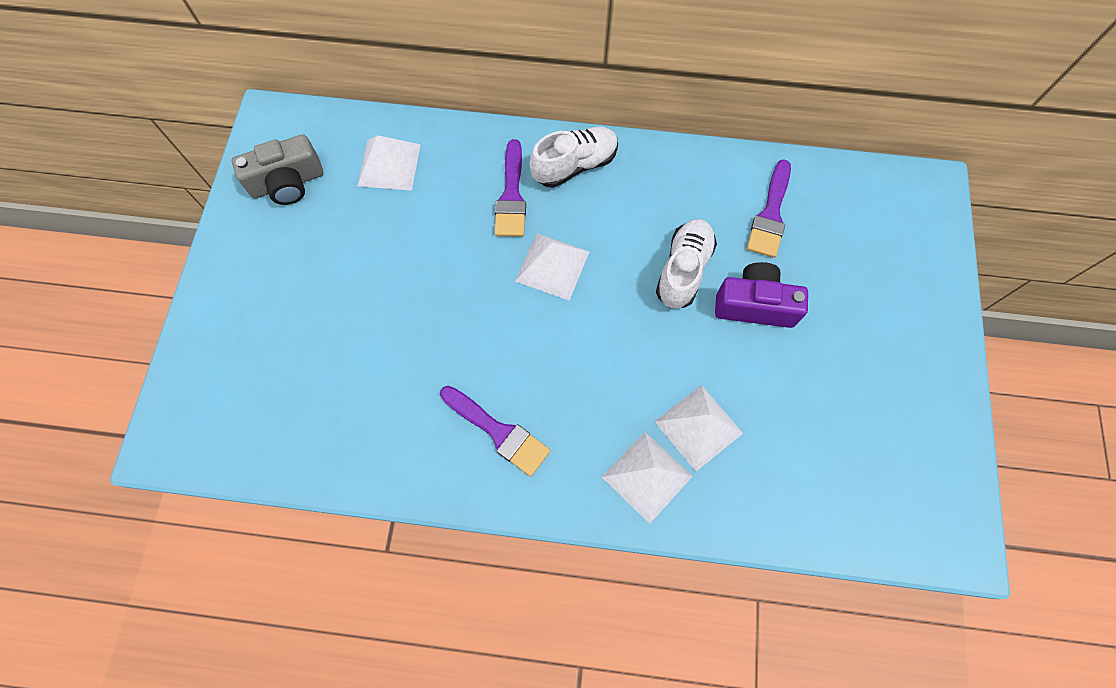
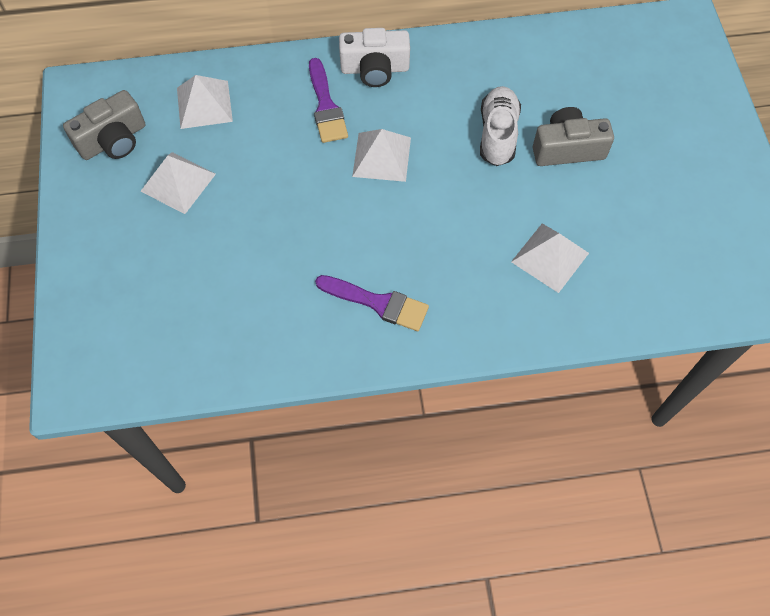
camera: 15 degrees left, 5 degrees down
(575, 165) = (375, 69): white shoe -> white camera
(647, 476) = (518, 307): white pyramid -> white pyramid (178, 182)
(754, 305) = (567, 148): purple camera -> grey camera
(770, 214) = (558, 73): purple brush -> none

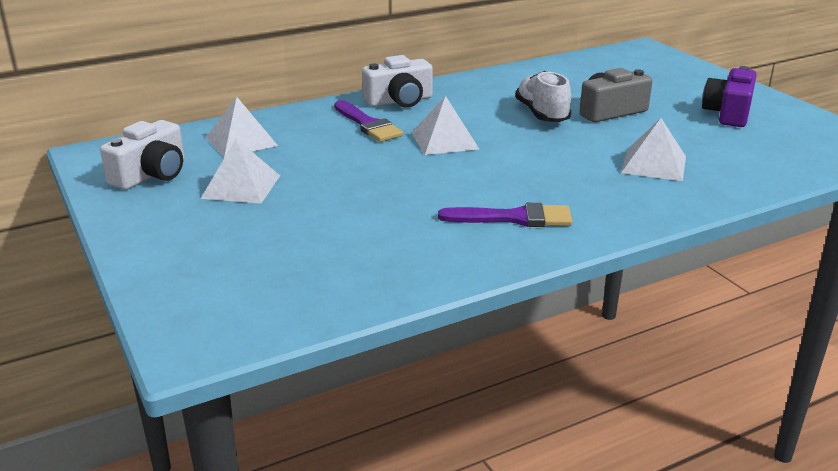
camera: 20 degrees left, 35 degrees down
(113, 140) = (151, 175): grey camera -> white camera
(685, 187) = (728, 113): none -> purple camera

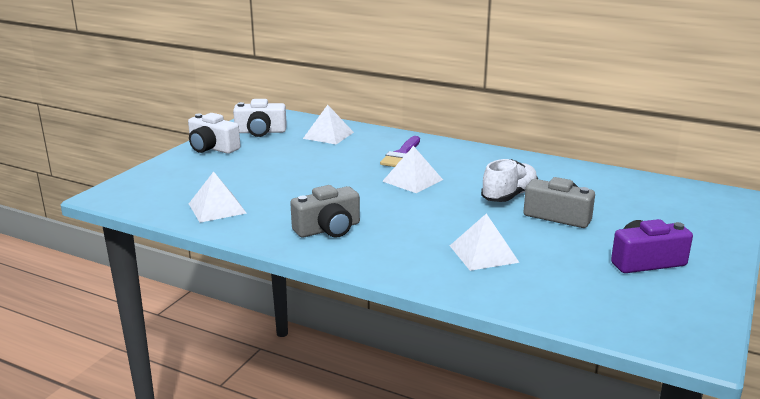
camera: 55 degrees right, 5 degrees down
(241, 186) = (274, 153): white pyramid -> white pyramid (217, 208)
(399, 101) = (453, 151): white camera -> white camera (212, 148)
(514, 218) = (328, 229): purple brush -> grey camera

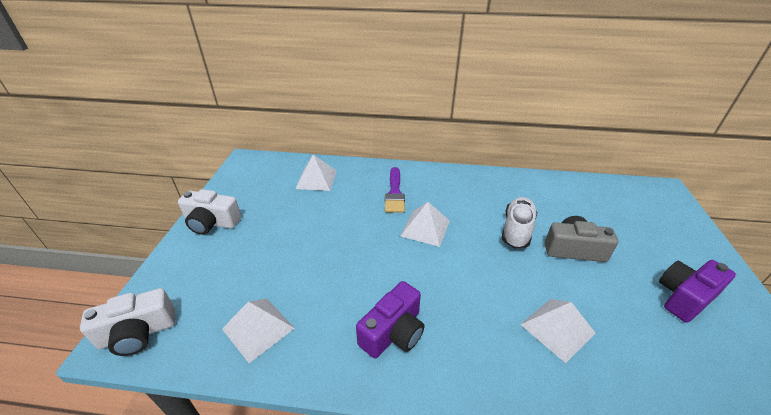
camera: 20 degrees left, 15 degrees up
(260, 132) = (250, 187): white camera -> white camera (138, 333)
(328, 229) = (393, 332): grey camera -> purple camera

